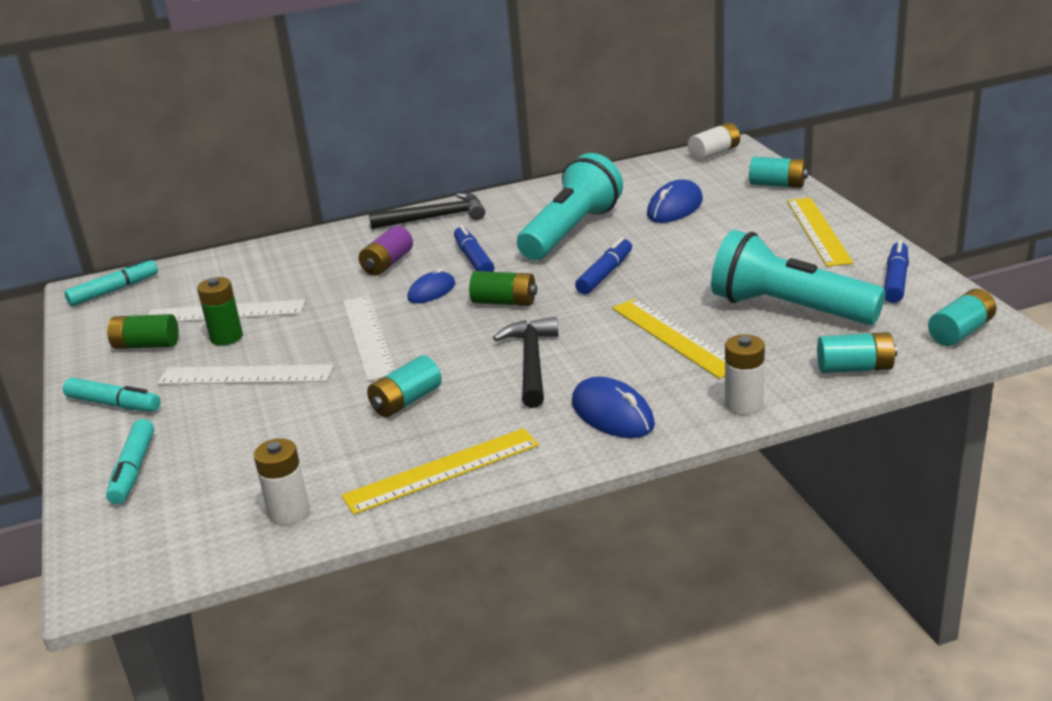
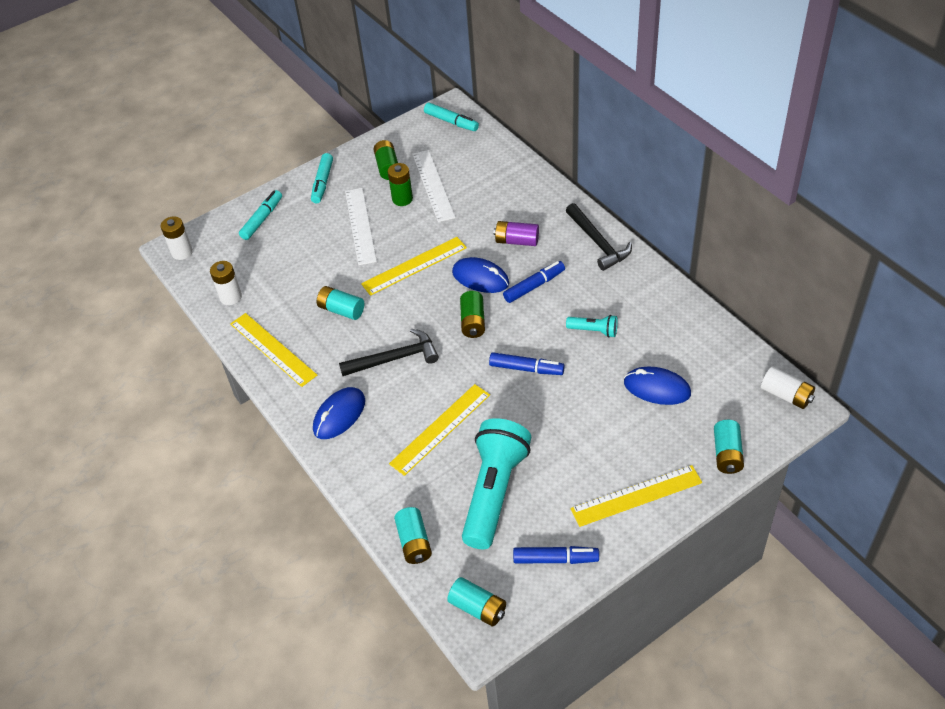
camera: 75 degrees right, 20 degrees up
(133, 470) = (262, 219): turquoise marker -> turquoise marker turned 135 degrees clockwise
(368, 336) = (414, 266): white ruler -> yellow ruler
(431, 291) = (480, 278): blue mouse -> blue mouse, size x1.51
(571, 232) = (594, 331): turquoise flashlight -> turquoise flashlight, size x0.44
(744, 404) = (359, 483): white battery -> white battery (182, 252)

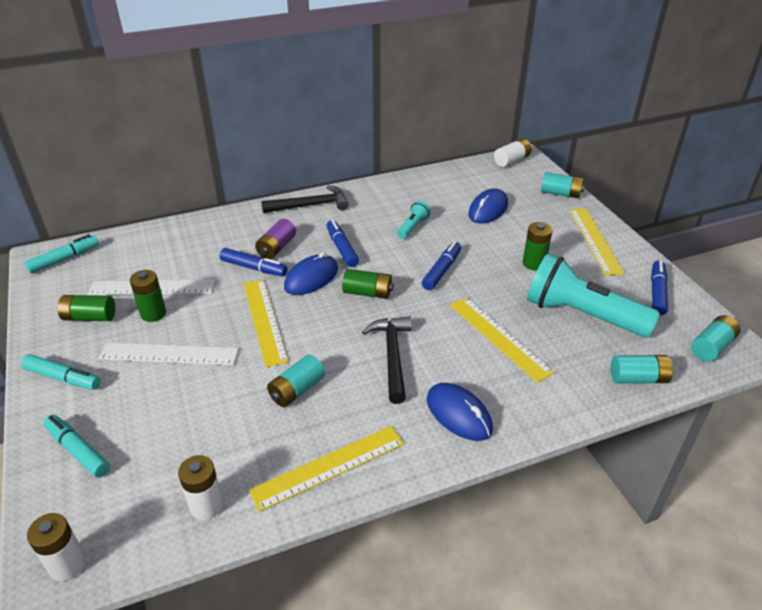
camera: 80 degrees left, 10 degrees down
(481, 236) = (254, 268): none -> blue marker
(567, 442) = (534, 263): none -> green battery

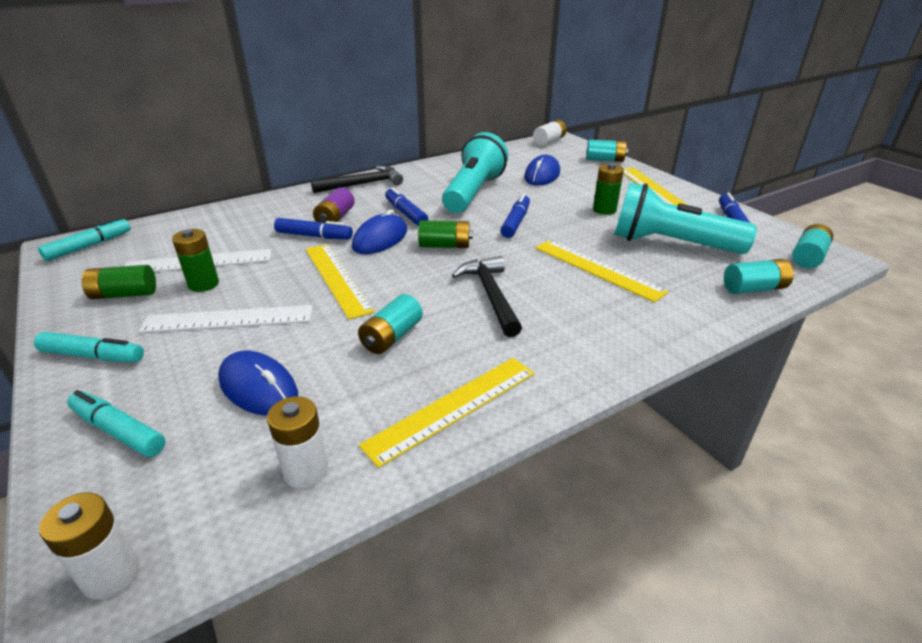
camera: 10 degrees left, 5 degrees down
(413, 227) = (473, 192): turquoise flashlight -> turquoise flashlight, size x2.26
(459, 414) = (584, 339): blue mouse -> blue mouse (258, 388)

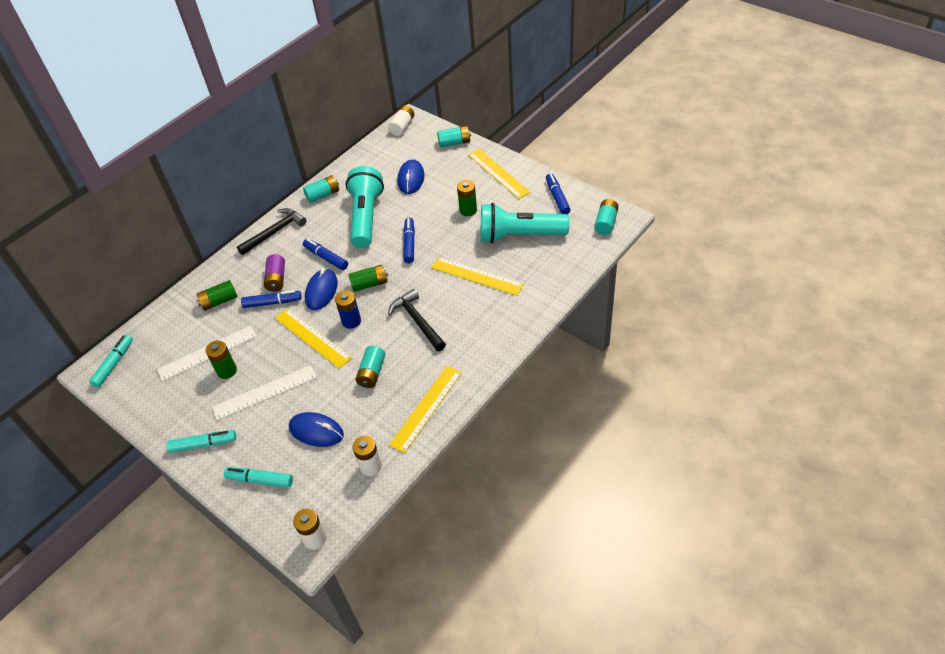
camera: 15 degrees left, 15 degrees up
(124, 294) = (180, 396): green battery -> green battery (219, 301)
(399, 274) = (351, 321): none -> blue battery
(754, 288) = (574, 264): turquoise battery -> turquoise battery (323, 195)

